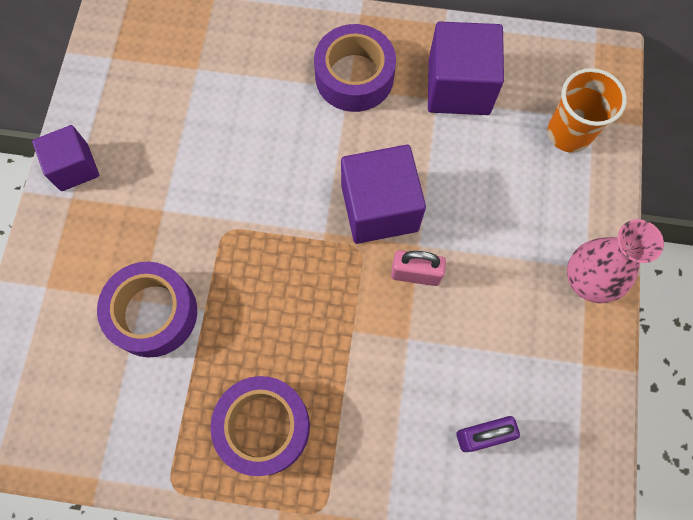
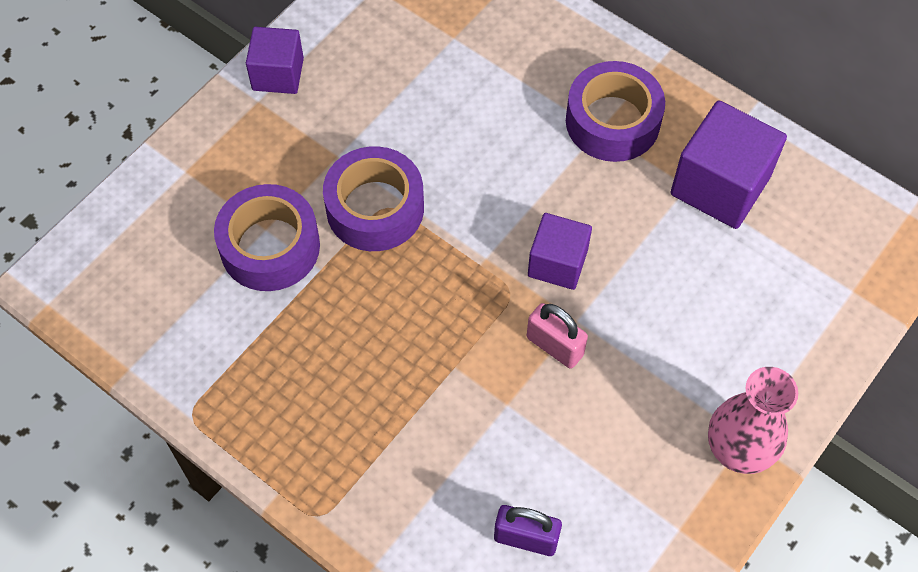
camera: 30 degrees right, 10 degrees down
(263, 427) = (310, 408): purple tape -> purple tape (375, 208)
(379, 208) = (557, 263): purple cube -> purple cube, size x0.63
(569, 133) = (815, 291): orange cup -> none

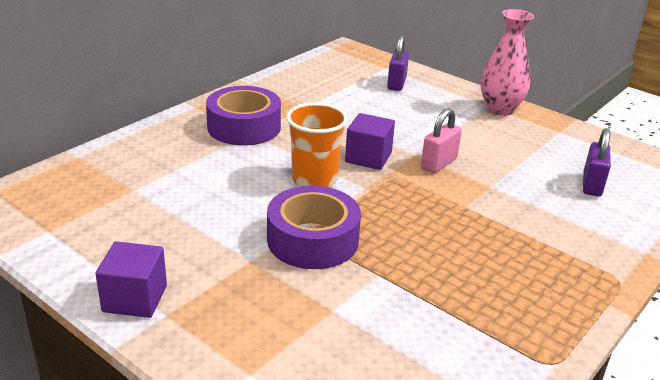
camera: 90 degrees left, 30 degrees down
(270, 246) = (353, 306): purple tape -> none
(495, 205) = (314, 180): none -> orange cup
(720, 185) = (306, 96): purple cube -> none
(795, 305) = (396, 83): none -> purple padlock

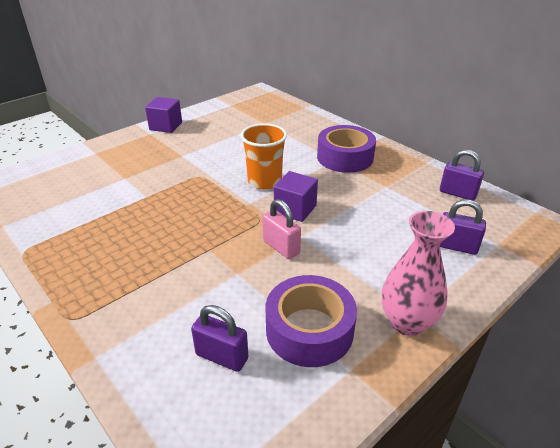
camera: 100 degrees right, 5 degrees up
(311, 74) = (457, 193): none -> purple padlock
(313, 240) = (192, 176): purple tape -> purple tape (309, 330)

